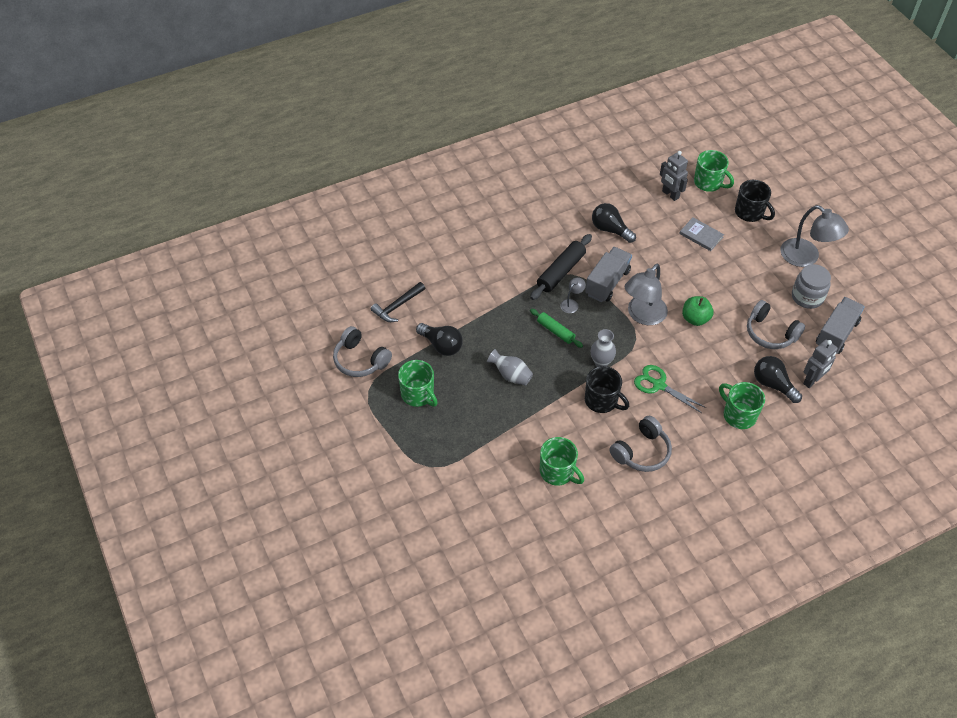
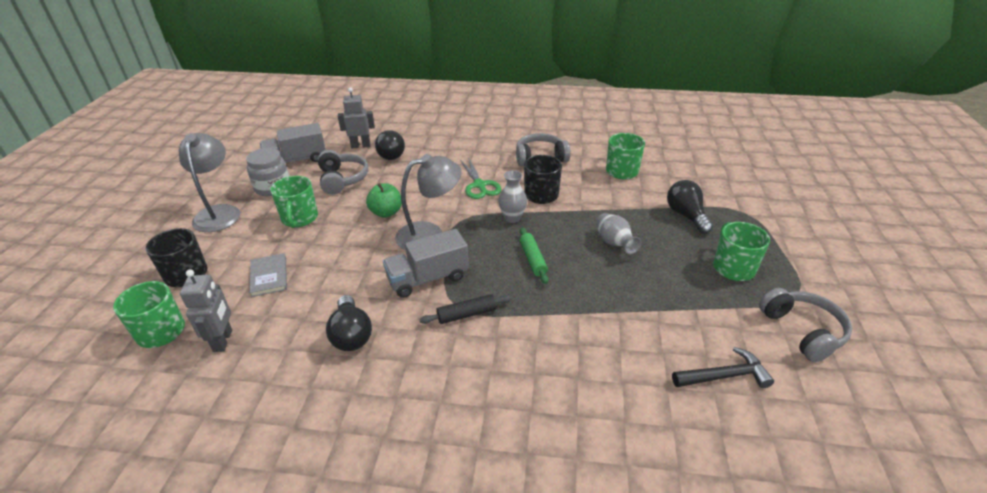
camera: 145 degrees left, 15 degrees down
(441, 345) = (680, 302): black light bulb -> black light bulb (686, 215)
(561, 272) = (466, 314): black rolling pin -> black rolling pin, size x0.63
(571, 303) = (489, 276): grey lamp -> none
(738, 415) = (441, 149): green mug -> green mug (299, 218)

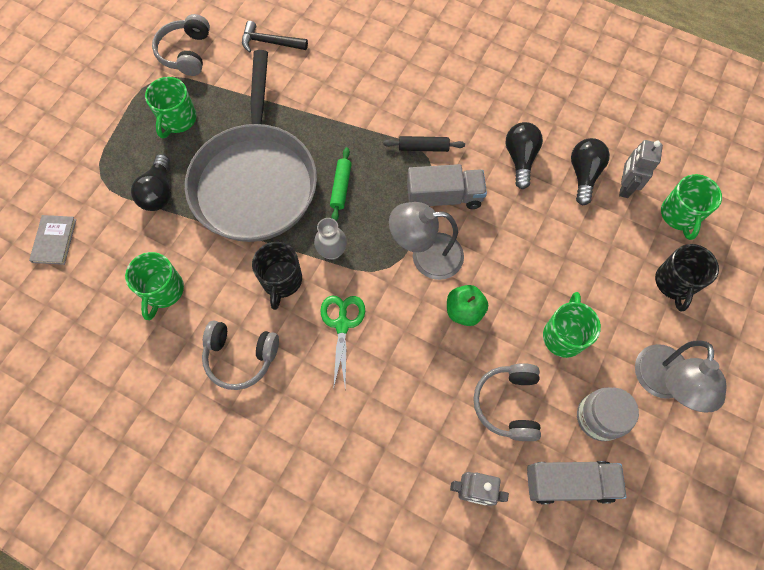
camera: 160 degrees left, 30 degrees up
(269, 276) = (592, 250): grey book -> grey book (54, 240)
(391, 154) = (432, 447): black light bulb -> black light bulb (583, 174)
(614, 243) = (255, 181): grey vase -> grey pan

